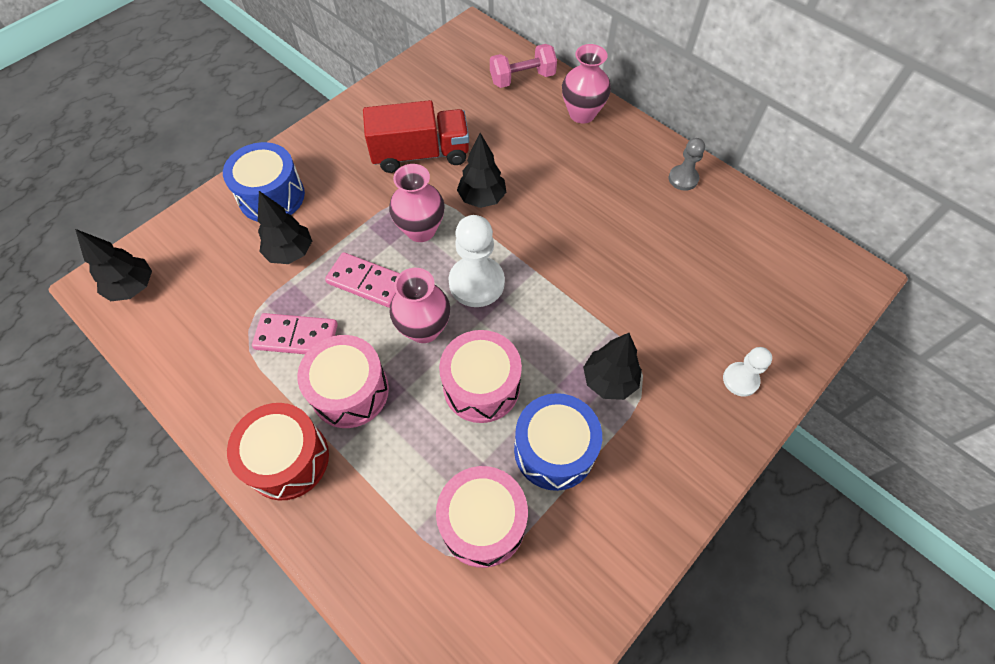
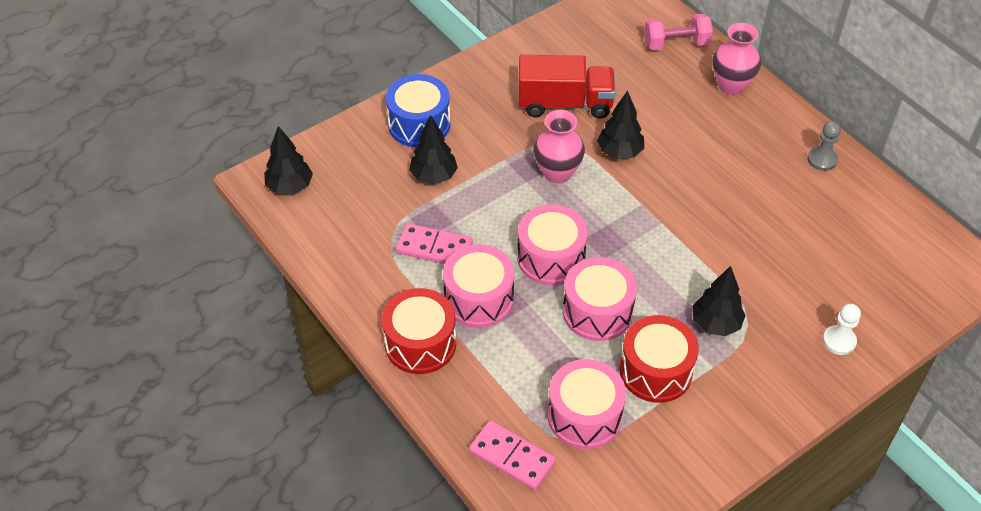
camera: 10 degrees right, 10 degrees down
(367, 282) = (502, 211): pink domino -> pink domino (512, 457)
(424, 329) = (551, 258): pink vase -> pink drum
(476, 283) = (604, 226): white pawn -> none
(554, 450) = (656, 371): blue drum -> red drum

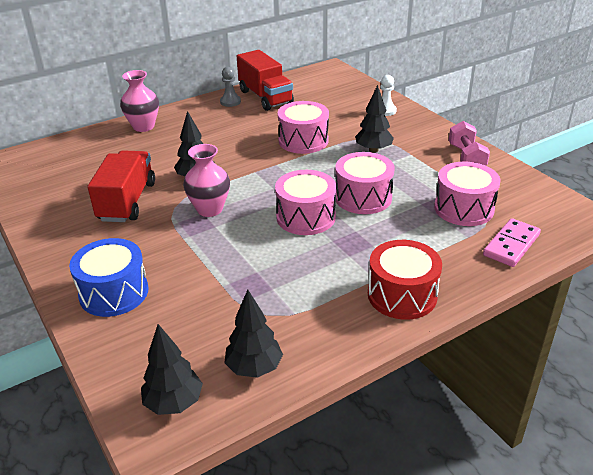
camera: 85 degrees left, 15 degrees down
(433, 176) = (192, 283): black tree -> black tree (254, 368)
(434, 248) = (286, 284): pink domino -> none
(478, 299) = (349, 258): pink drum -> pink drum (303, 141)
(656, 371) = (417, 176): red drum -> none
(676, 44) = (84, 145): pink dumbbell -> pink dumbbell (466, 158)
(846, 196) = (265, 97): none -> red truck

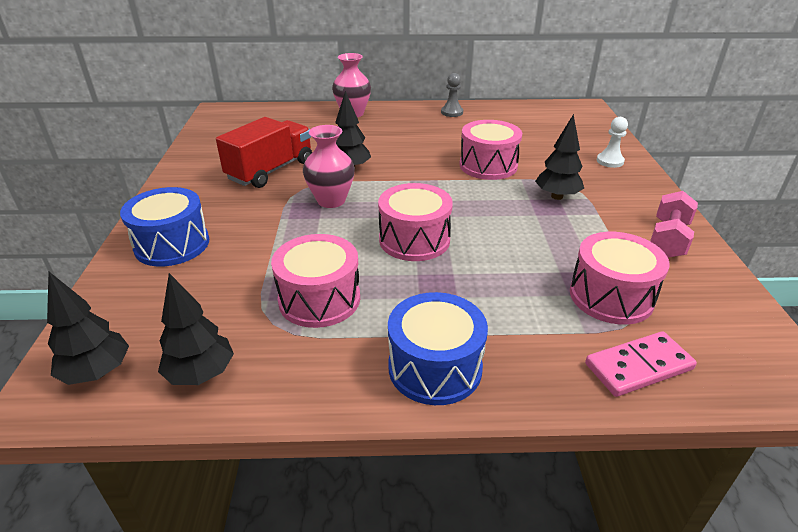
camera: 30 degrees right, 0 degrees up
(265, 97) = (490, 116): red truck -> none
(363, 197) = (496, 241): pink drum -> pink drum (319, 299)
(402, 295) = (435, 367): red drum -> blue drum

